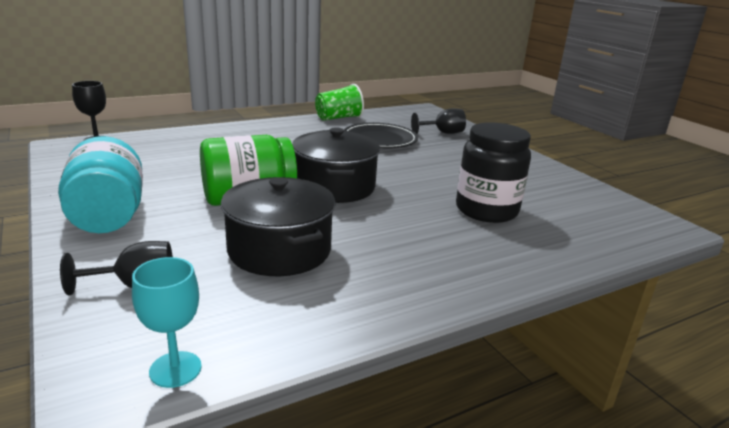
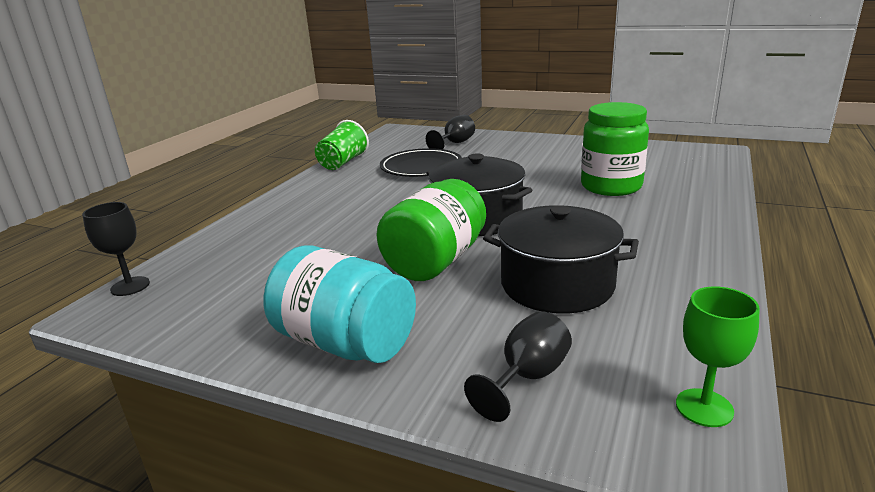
camera: 35 degrees left, 0 degrees up
(175, 369) = (704, 407): turquoise goblet -> green goblet
(486, 210) = (611, 186): black jar -> green jar

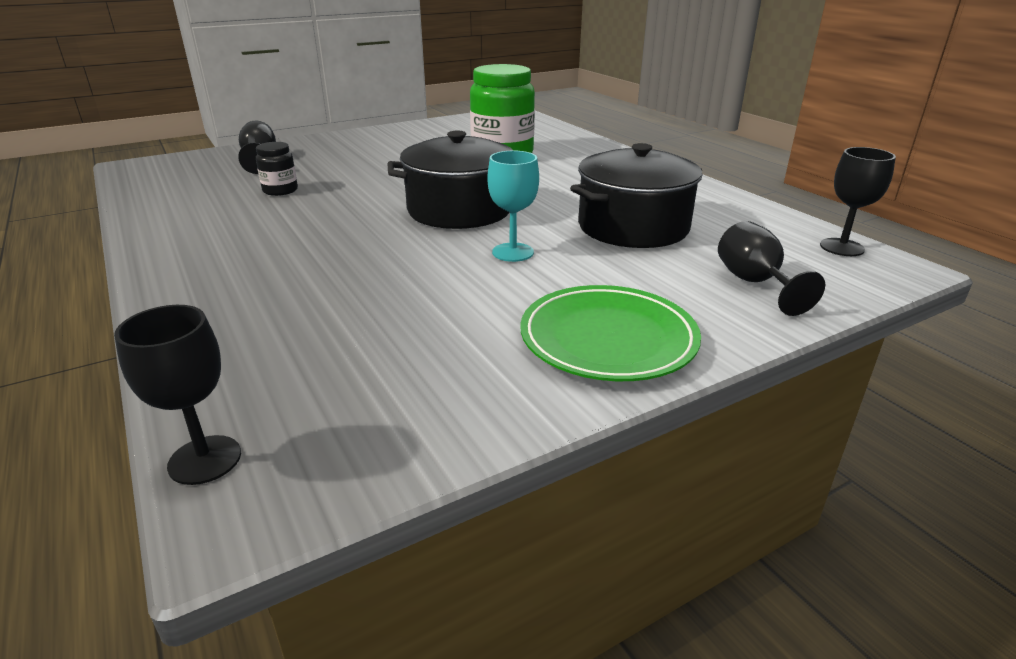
camera: 55 degrees left, 5 degrees up
(343, 163) = (151, 216): green cup -> none
(345, 343) = (608, 339): turquoise jar -> green plate
(421, 167) = (280, 190): black plate -> black jar
(436, 261) = (513, 252): green jar -> turquoise goblet
(704, 407) = (841, 247): green goblet -> black goblet

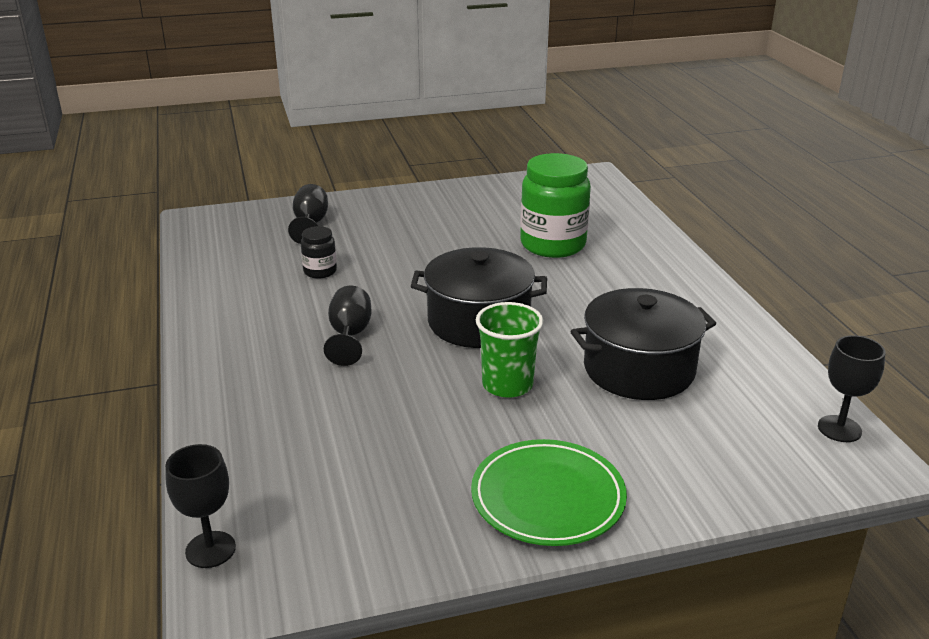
camera: 15 degrees right, 0 degrees up
(513, 252) = (507, 385): turquoise goblet -> green cup
(754, 283) = (718, 459): black goblet -> black goblet (350, 335)

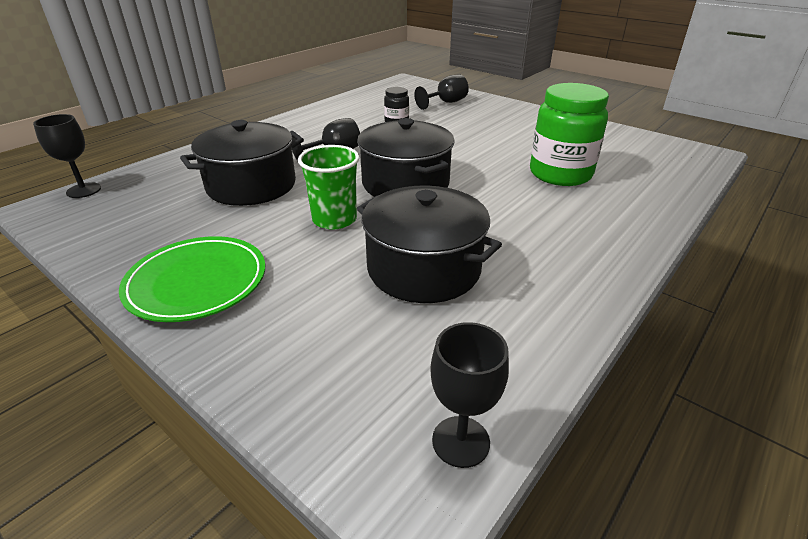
camera: 55 degrees right, 5 degrees up
(367, 413) = (251, 185): none -> black pot

